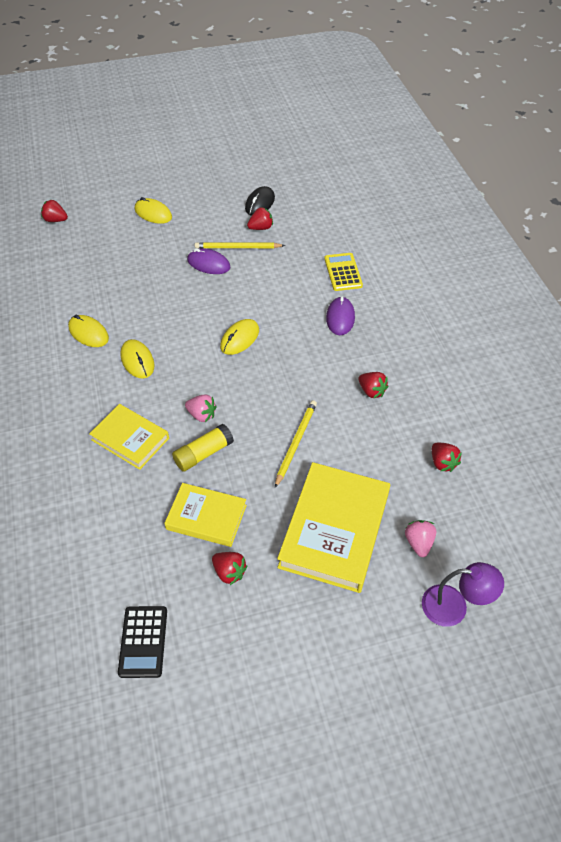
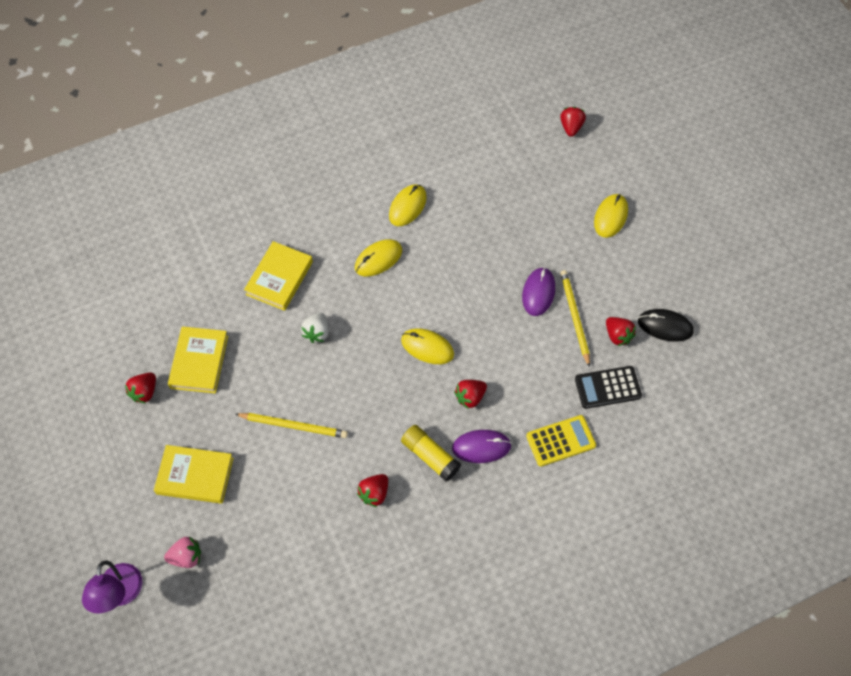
camera: 80 degrees right, 10 degrees up
(143, 641) = (78, 340): black calculator -> black calculator (607, 388)
(202, 415) = (317, 333): pink strawberry -> white strawberry
(203, 454) = (270, 344): yellow glue stick -> yellow glue stick (430, 456)
(334, 530) = (195, 476): yellow book -> yellow book, size x0.60
(442, 463) = (286, 576): red strawberry -> red strawberry (470, 397)

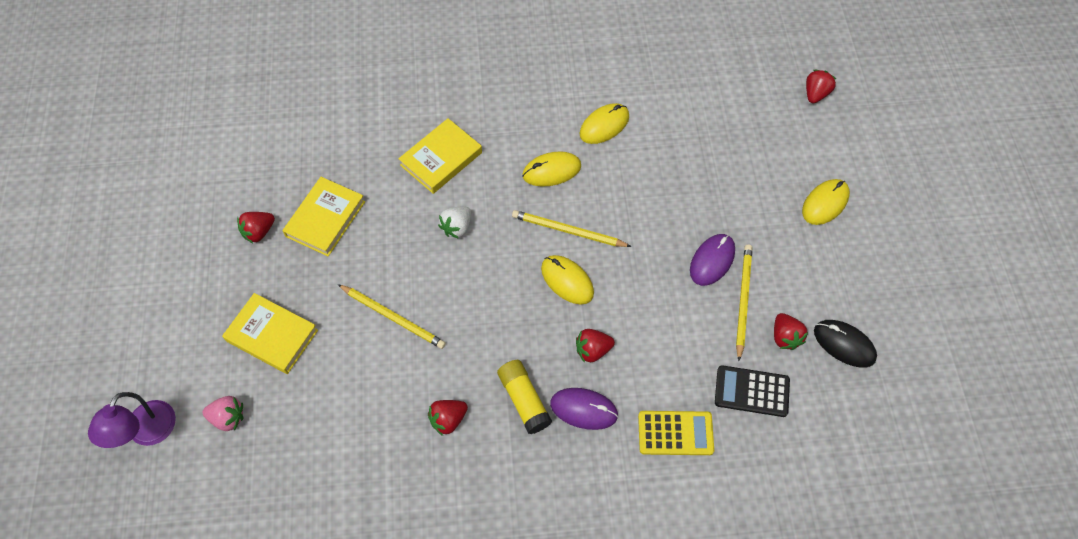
camera: 20 degrees right, 0 degrees up
(412, 305) = (568, 231): none -> yellow pencil

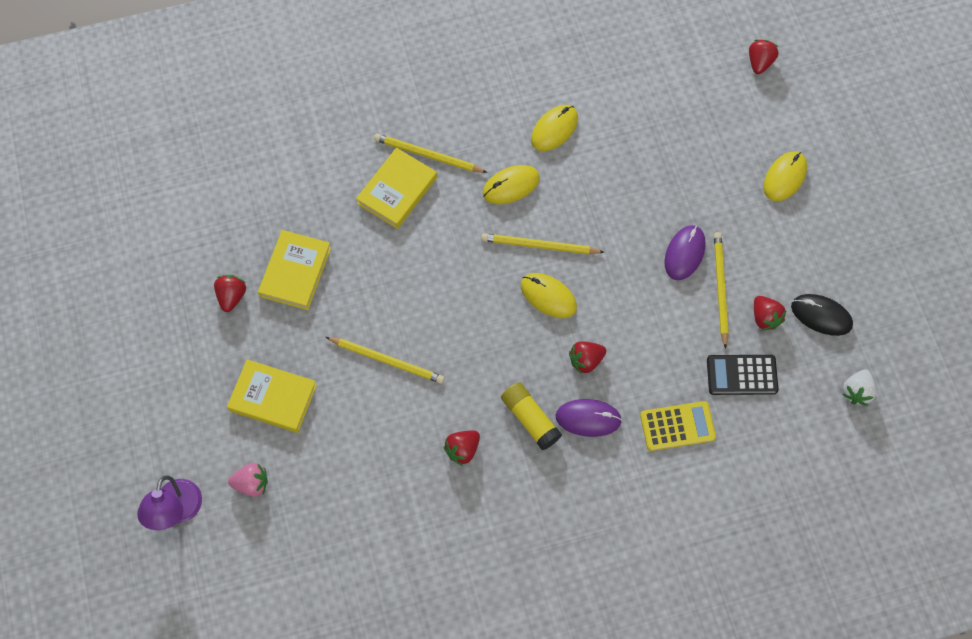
camera: 10 degrees left, 5 degrees up
(259, 232) = (232, 296): red strawberry -> red strawberry turned 150 degrees clockwise
(457, 227) = (429, 260): white strawberry -> white strawberry (856, 391)
(477, 131) = (427, 155): none -> yellow pencil

